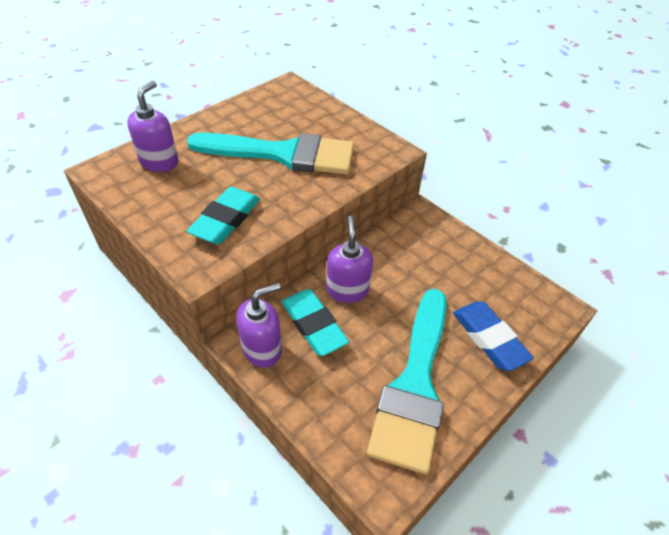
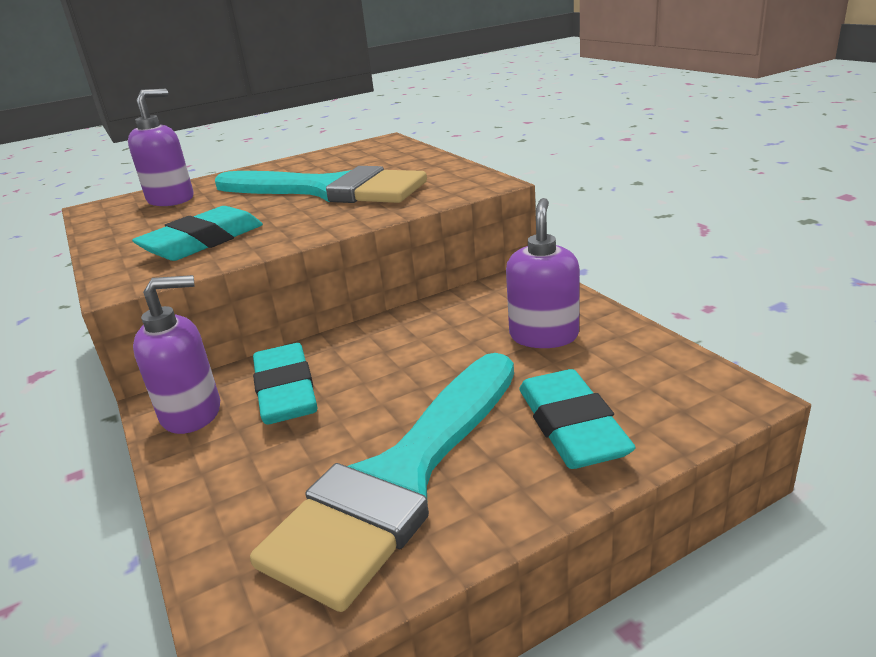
camera: 20 degrees right, 20 degrees down
(347, 290) = (364, 355): purple soap dispenser -> purple soap dispenser (543, 335)
(489, 338) = (571, 427): blue eraser -> turquoise eraser

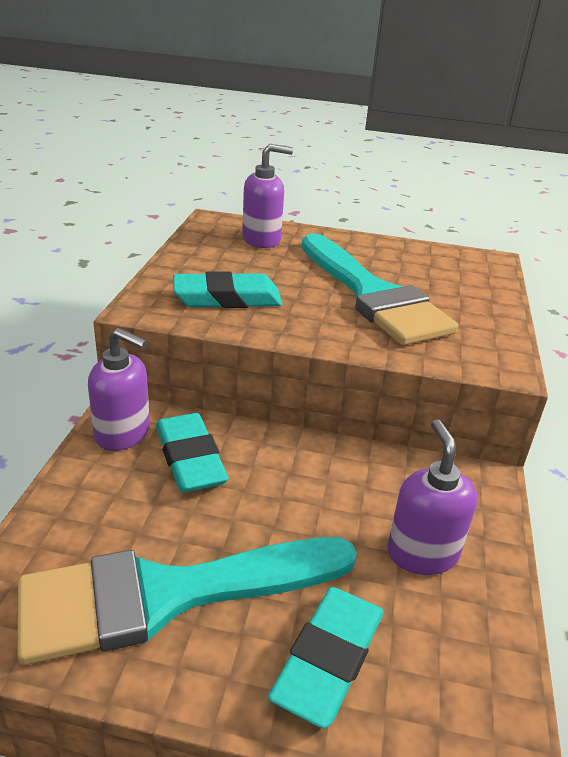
camera: 35 degrees right, 5 degrees up
(286, 391) = (190, 459): turquoise eraser -> turquoise eraser turned 45 degrees counterclockwise
(543, 335) = (422, 553): purple soap dispenser -> purple soap dispenser turned 60 degrees counterclockwise

